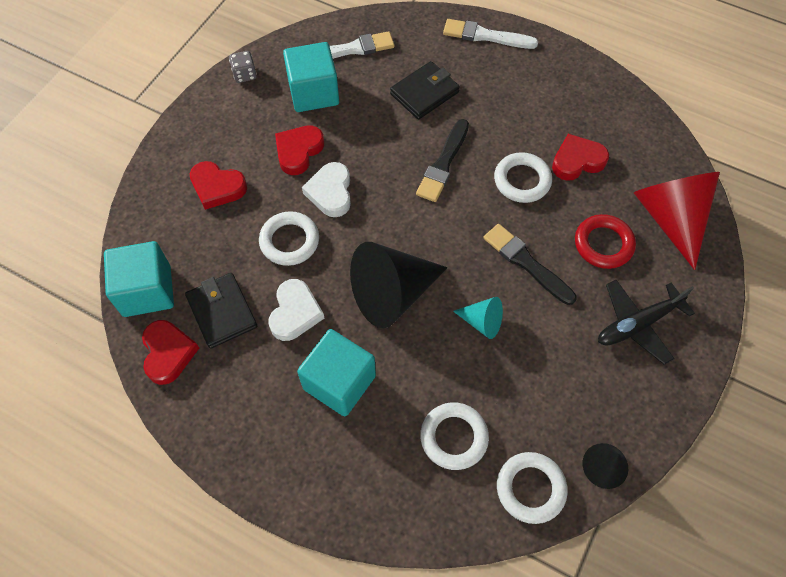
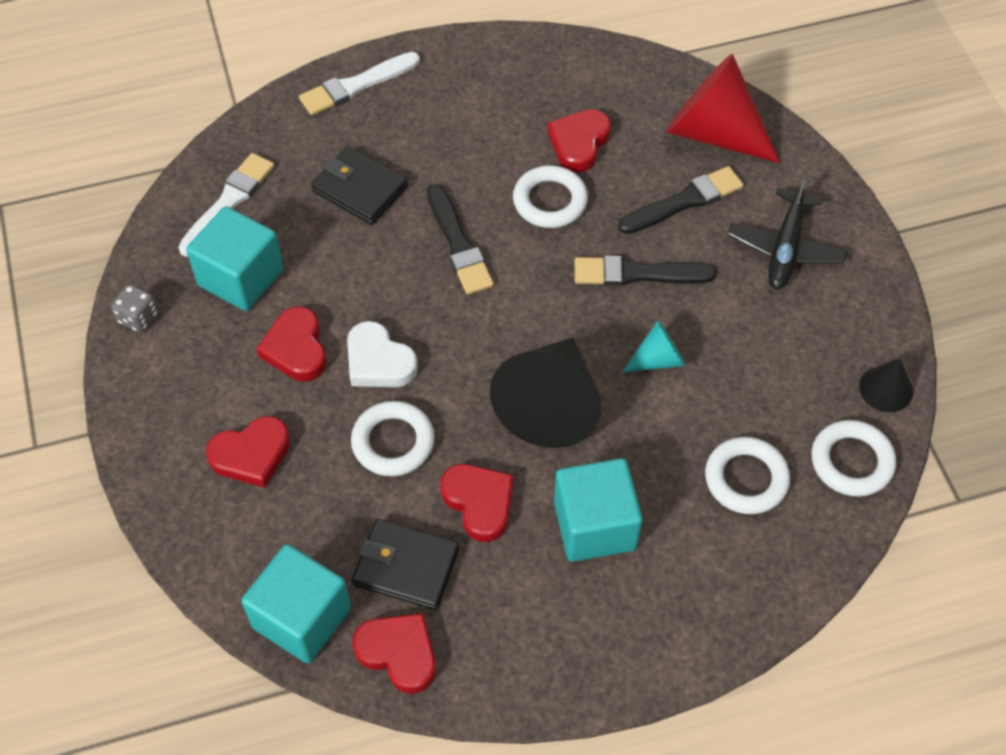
camera: 45 degrees left, 5 degrees down
(295, 313) = (479, 503): white heart -> red heart
(424, 93) = (359, 189): black wallet -> black wallet turned 60 degrees counterclockwise
(603, 244) = (683, 202): red ring -> black brush

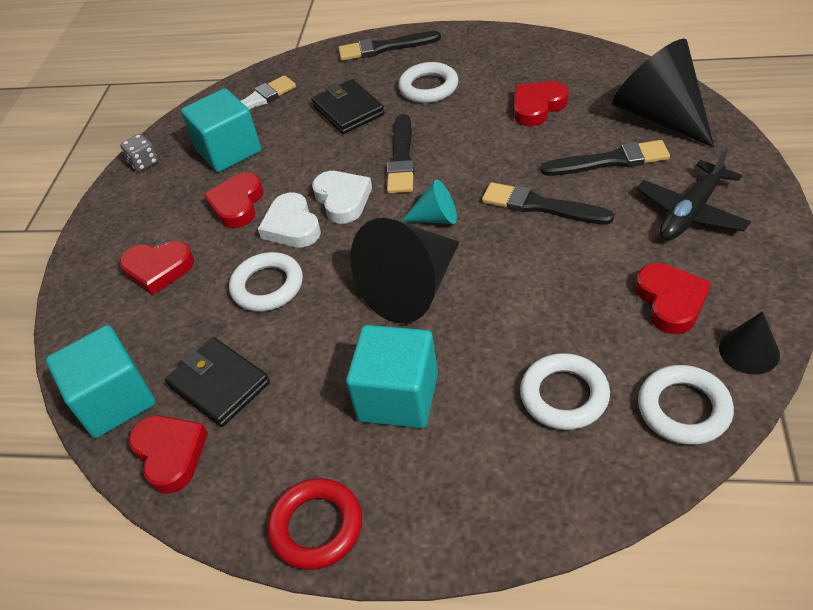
camera: 30 degrees right, 10 degrees down
(357, 85) = (385, 47): white brush -> black brush
(419, 314) = (343, 200): none -> white heart
(479, 503) = (308, 350): red heart -> red heart (670, 301)
(550, 201) = (492, 142): white ring -> white ring (428, 87)
(583, 673) = (316, 527): none -> red ring
(658, 359) = (527, 275): turquoise cone -> turquoise cone (436, 218)
(713, 132) = (659, 116): red cone -> black cone

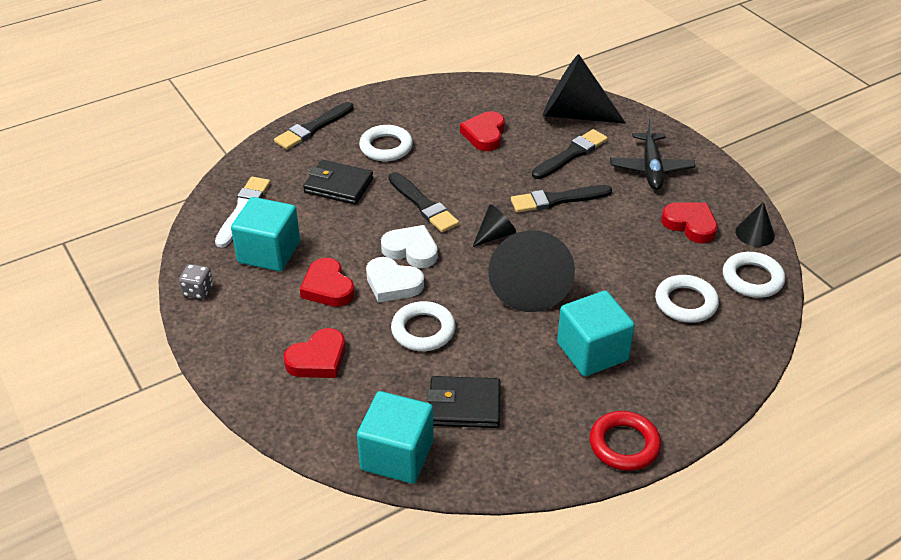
camera: 45 degrees left, 5 degrees down
(170, 454) = (481, 462): red heart -> none
(436, 218) = (495, 235): turquoise cone -> black cone

